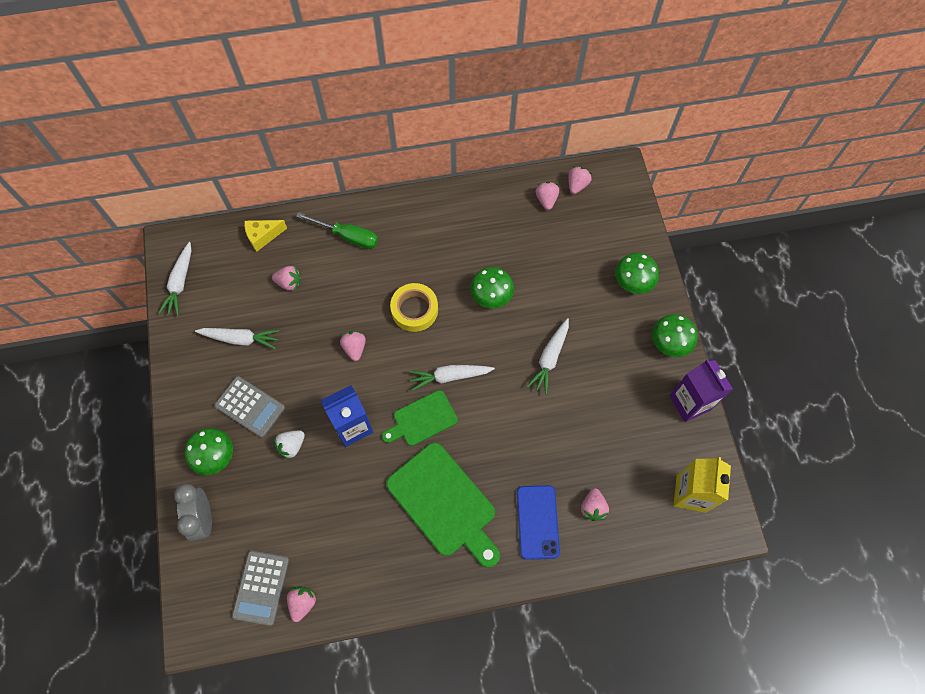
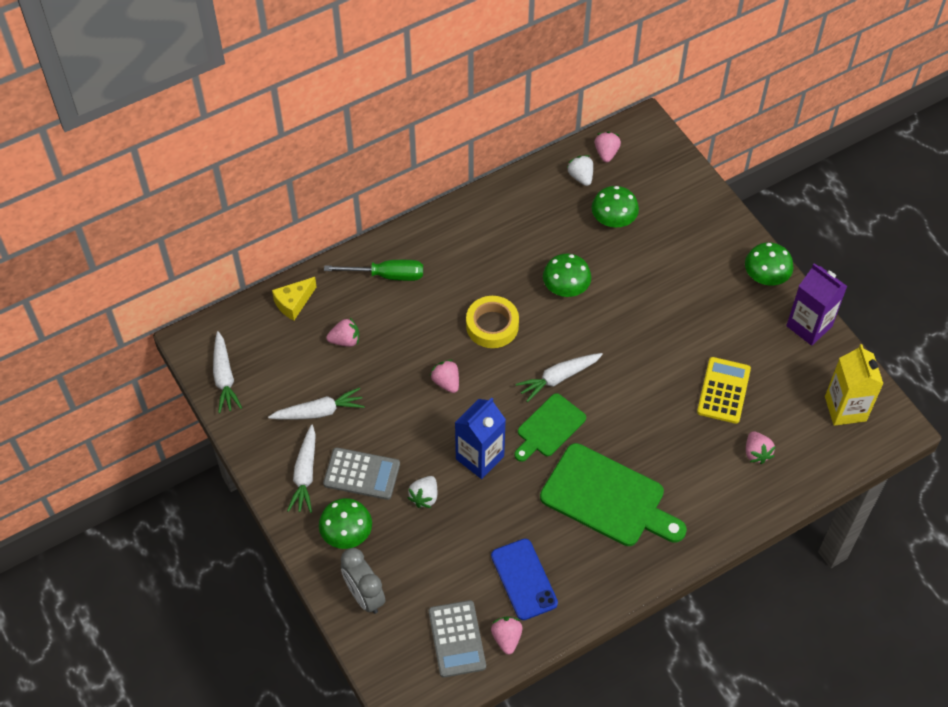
camera: 20 degrees left, 10 degrees down
(537, 522) = (708, 484): blue phone -> blue phone (524, 579)
(546, 200) = (581, 177): pink strawberry -> white strawberry
(550, 358) = (653, 329): white carrot -> white carrot (305, 474)
(588, 438) = (723, 390): none -> yellow calculator
(633, 281) = (704, 229): green mushroom -> green mushroom (613, 219)

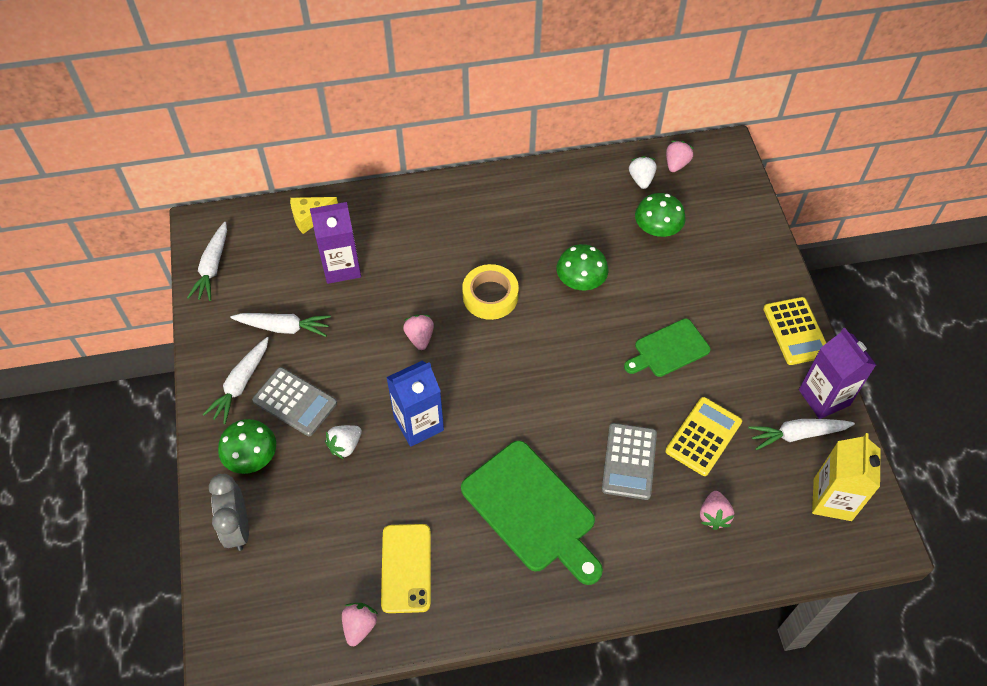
camera: 20 degrees right, 0 degrees up
(345, 340) = (341, 267): pink strawberry -> purple carton
(387, 275) = (410, 217): green screwdriver -> none
(457, 639) = (308, 608): grey calculator -> grey calculator (629, 461)
(524, 579) = (406, 568): blue phone -> yellow phone
(549, 427) = (502, 416): green cutting board -> green cutting board (668, 349)
(558, 378) = (534, 368): white carrot -> white carrot (797, 434)
(766, 276) = (795, 331): green mushroom -> yellow calculator

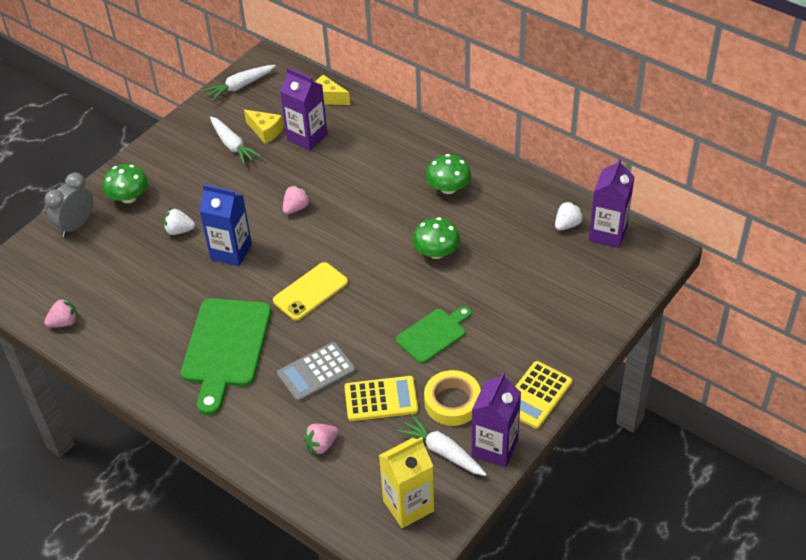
camera: 50 degrees right, 10 degrees down
(241, 384) = (172, 157): white carrot -> none
(295, 402) = (185, 188): grey calculator -> none
(296, 291) = (265, 131): none -> yellow cheese
(406, 568) = (123, 316): yellow phone -> yellow phone (310, 291)
(490, 296) = (368, 218): yellow tape -> yellow tape (452, 402)
(657, 229) = (533, 261): green mushroom -> green mushroom (448, 188)
(668, 349) = (433, 334): green cutting board -> green cutting board turned 120 degrees clockwise
(676, 164) = (607, 233): pink strawberry -> purple carton

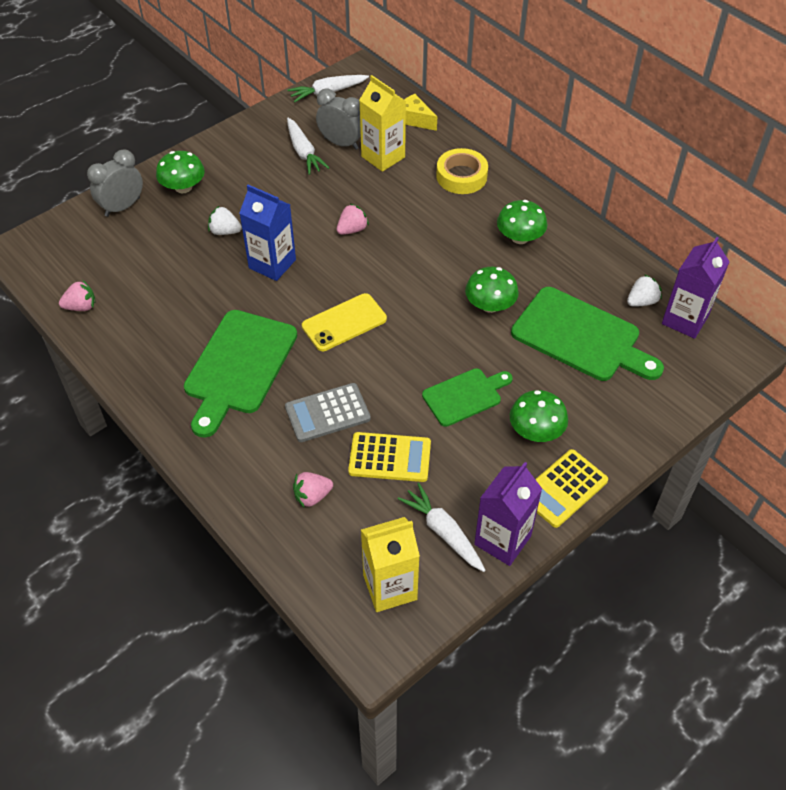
camera: 10 degrees right, 5 degrees up
(265, 131) = (341, 143): yellow cheese -> grey clock
(307, 137) = (383, 157): purple carton -> yellow carton
(452, 402) = (467, 477): yellow tape -> yellow tape (461, 176)
(501, 352) = (536, 430): none -> green mushroom
(522, 265) = (581, 337): none -> green cutting board

